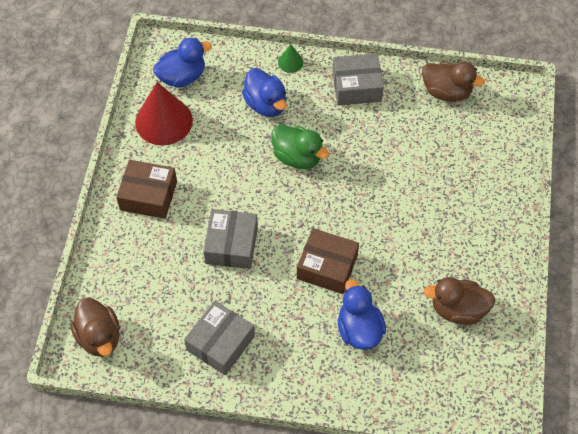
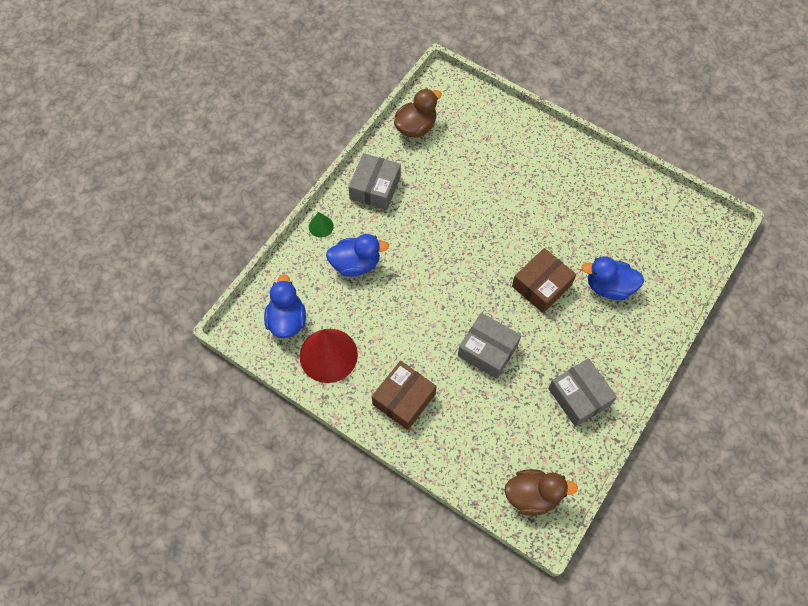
camera: 65 degrees left, 5 degrees up
(297, 157) = (424, 262): green duck -> none
(458, 310) = (619, 211): brown duck -> none

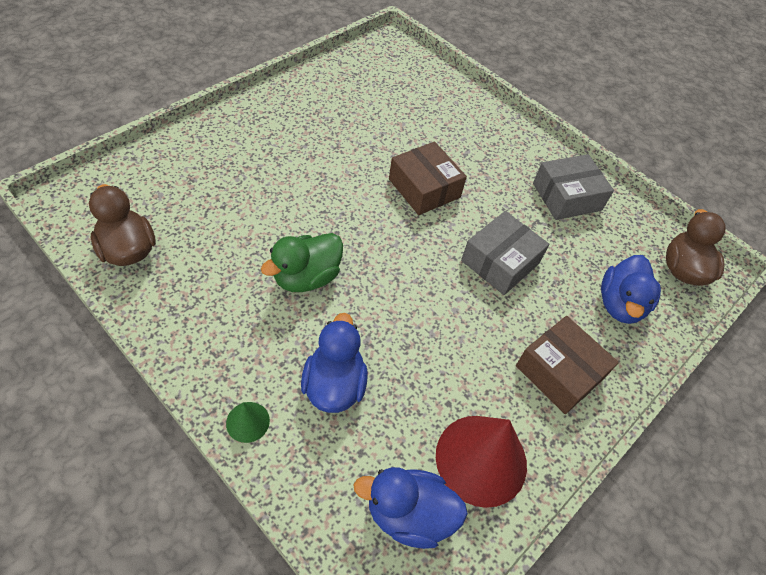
camera: 85 degrees left, 10 degrees down
(375, 187) = (209, 327): grey box -> none
(429, 228) = (306, 277): none -> green duck
(609, 287) = (440, 135): blue duck -> blue duck (620, 304)

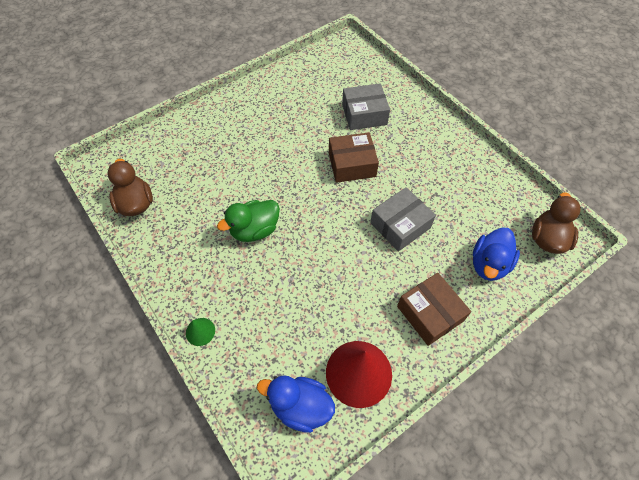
camera: 15 degrees right, 5 degrees up
(334, 384) = (263, 310): blue duck -> none
(424, 188) = (352, 164): brown box -> brown box turned 75 degrees counterclockwise
(567, 197) = (463, 175): grey box -> grey box (364, 114)

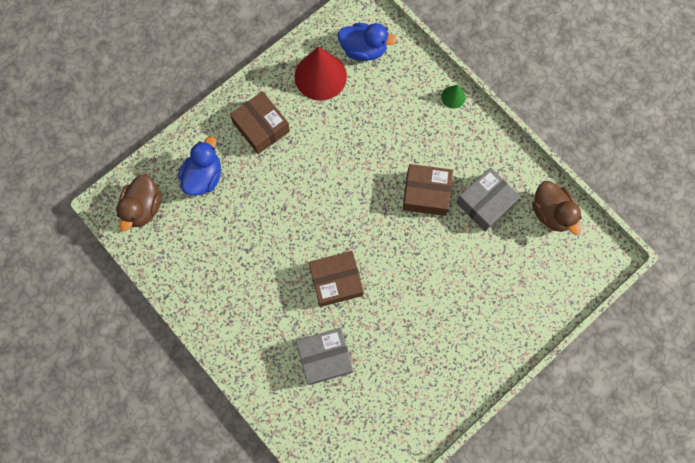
camera: 175 degrees right, 15 degrees up
(254, 230) = (426, 193): green duck -> brown box
(400, 225) = (285, 210): grey box -> grey box (485, 203)

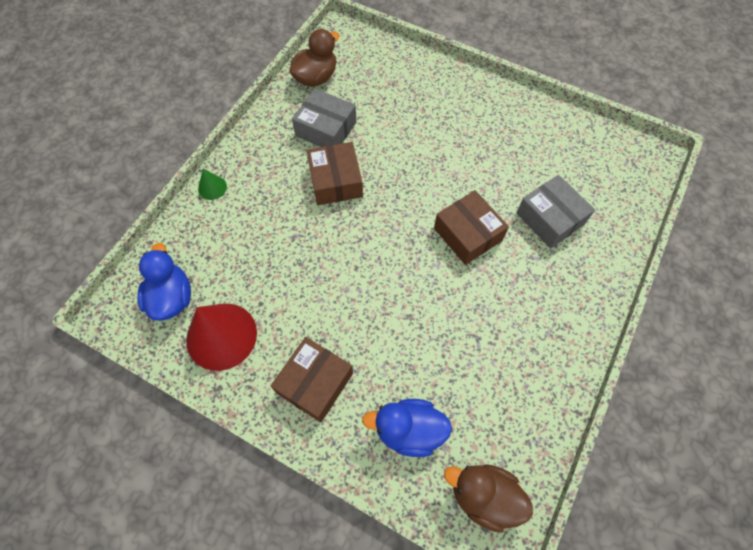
camera: 110 degrees left, 10 degrees down
(143, 208) = (484, 496): brown duck -> brown duck turned 150 degrees counterclockwise

